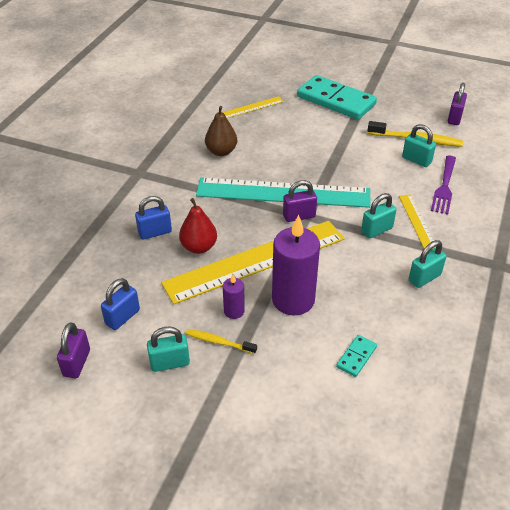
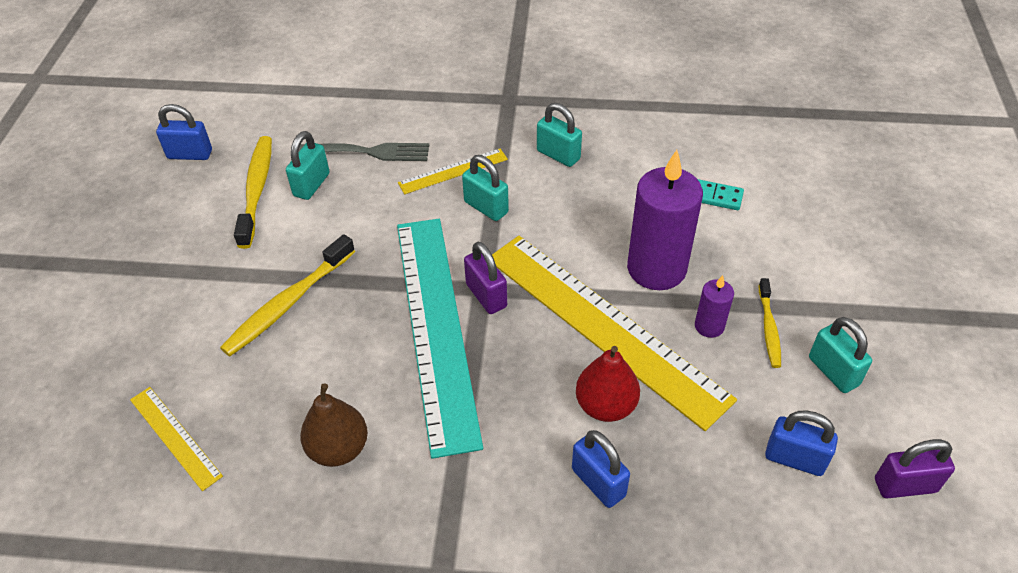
camera: 105 degrees left, 5 degrees up
(321, 144) = (288, 303): none -> yellow toothbrush
(336, 101) = (143, 307): turquoise domino -> none
(444, 187) = (370, 152): purple fork -> grey fork
(454, 118) = (190, 154): purple padlock -> blue padlock

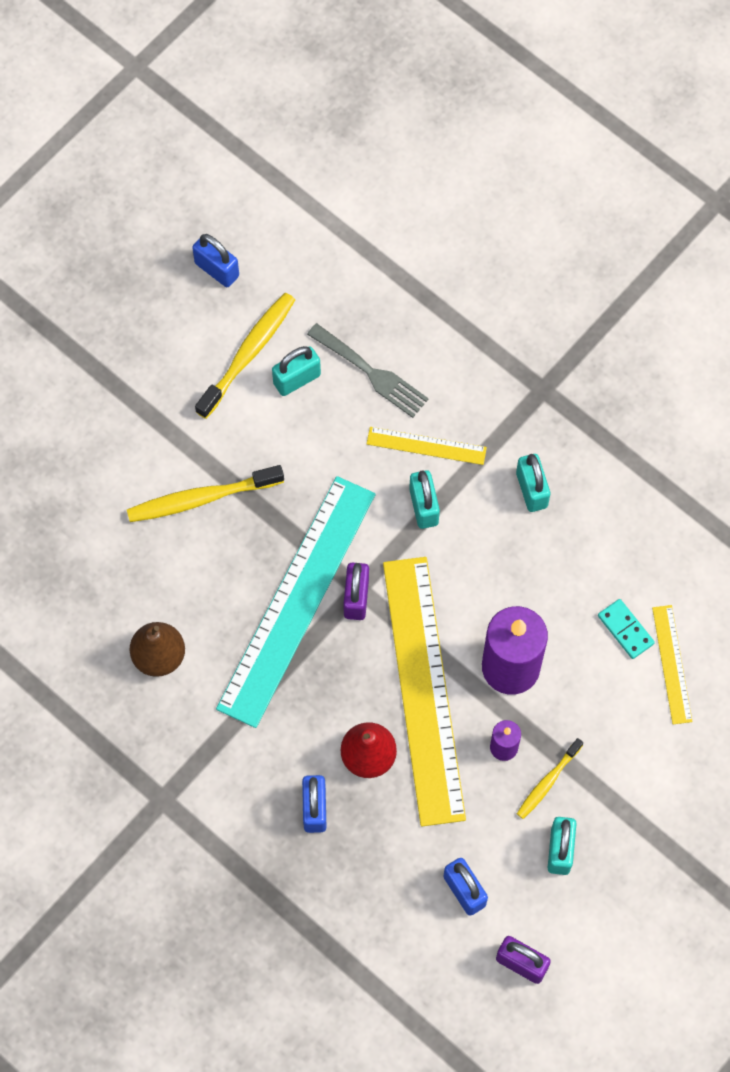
camera: 35 degrees right, 20 degrees up
(175, 437) = (55, 567): yellow ruler -> yellow ruler (672, 664)

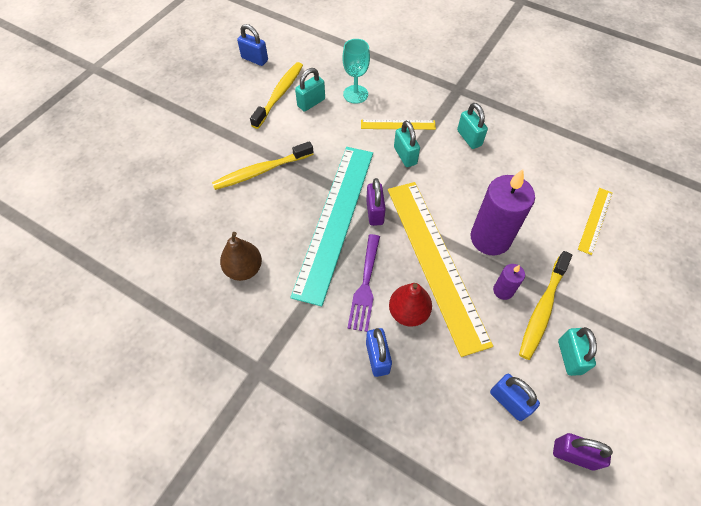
camera: 10 degrees left, 10 degrees down
(319, 709) = (365, 286): none -> purple fork
(371, 373) = (355, 94): grey fork -> turquoise goblet
(548, 781) = (542, 309): yellow toothbrush -> yellow toothbrush, size x1.70
(625, 629) = (557, 205): turquoise domino -> none
(672, 664) = (595, 220): yellow ruler -> yellow ruler turned 45 degrees clockwise

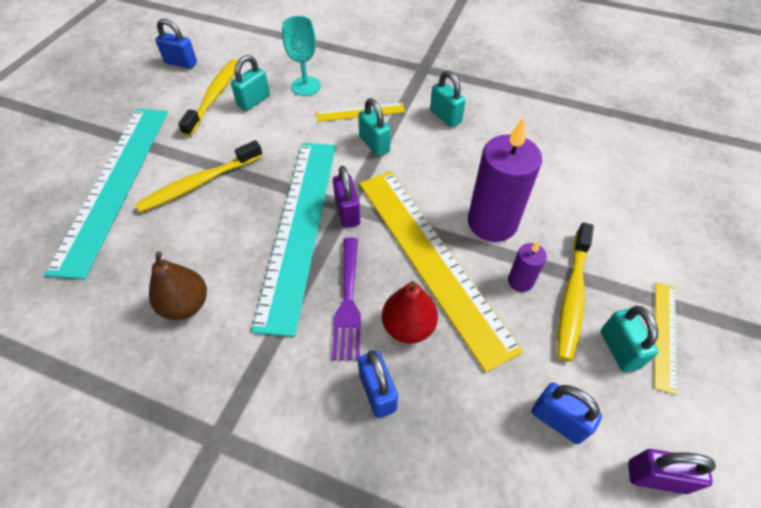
camera: 10 degrees left, 5 degrees down
(196, 162) = (114, 184): none -> turquoise ruler
(595, 220) = (608, 186): yellow ruler -> yellow ruler (665, 335)

